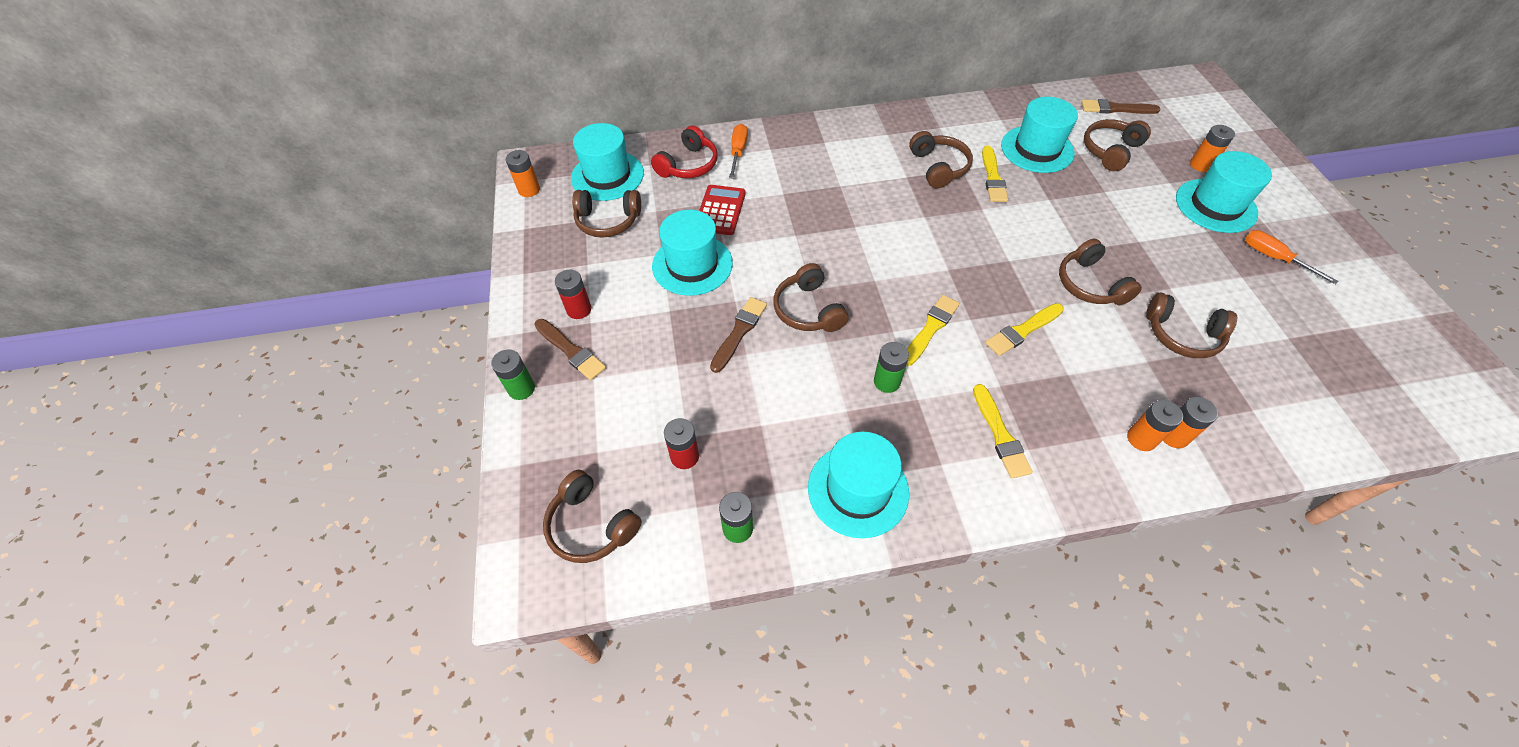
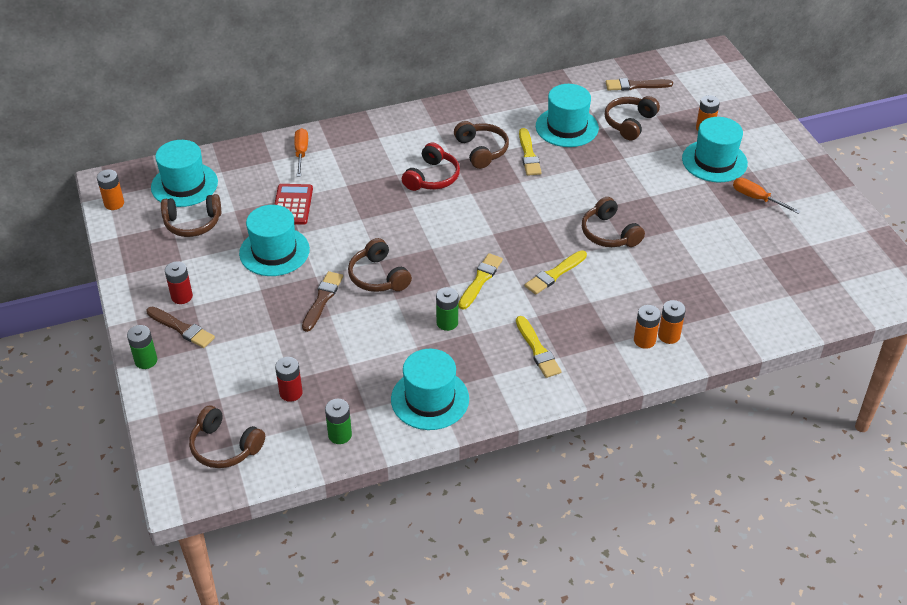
camera: 10 degrees left, 10 degrees down
(688, 165) = (257, 168): red headphones -> red headphones (432, 177)
(1182, 334) = (680, 264): brown headphones -> none

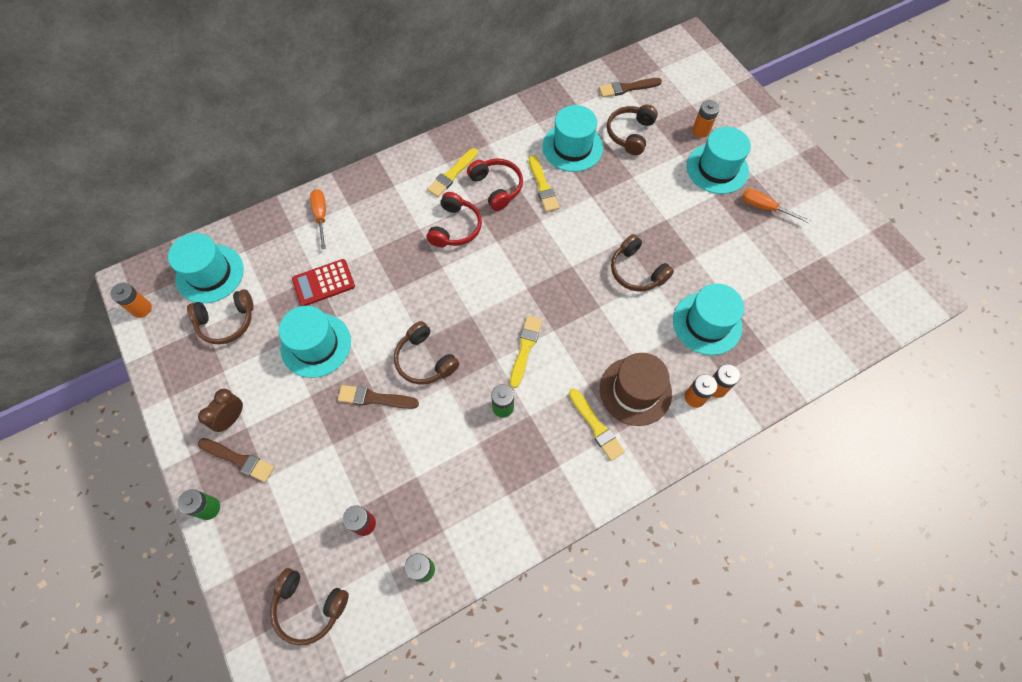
camera: 10 degrees left, 20 degrees up
(182, 296) = (232, 418): red battery -> brown clock
(292, 205) = (323, 283): red calculator -> red calculator turned 105 degrees counterclockwise
(322, 299) = (375, 398): brown brush -> brown brush turned 90 degrees counterclockwise
(430, 399) = (503, 507): turquoise hat -> turquoise hat (707, 323)
(481, 150) = (496, 187): brown headphones -> red headphones
(554, 274) = (595, 329): yellow brush -> yellow brush (452, 174)
(584, 327) = (635, 391): none -> brown hat

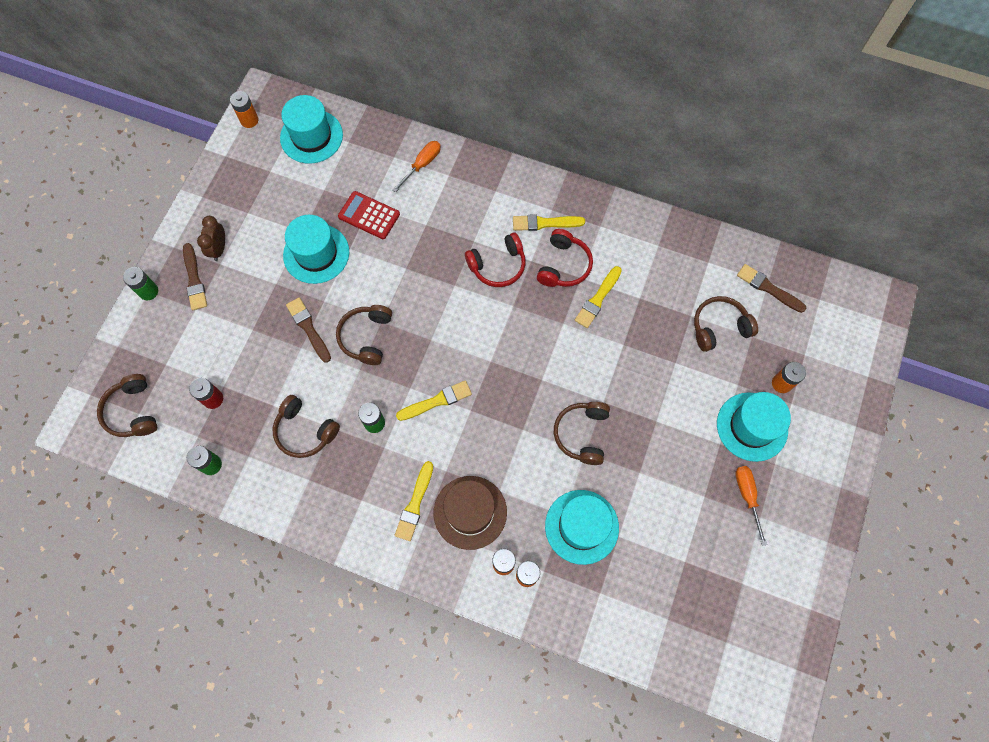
camera: 50 degrees right, 5 degrees up
(227, 321) = (285, 181): brown headphones -> brown headphones (305, 431)
(232, 418) = (219, 249): brown clock -> brown clock turned 75 degrees counterclockwise
(572, 147) = (659, 292): turquoise hat -> none

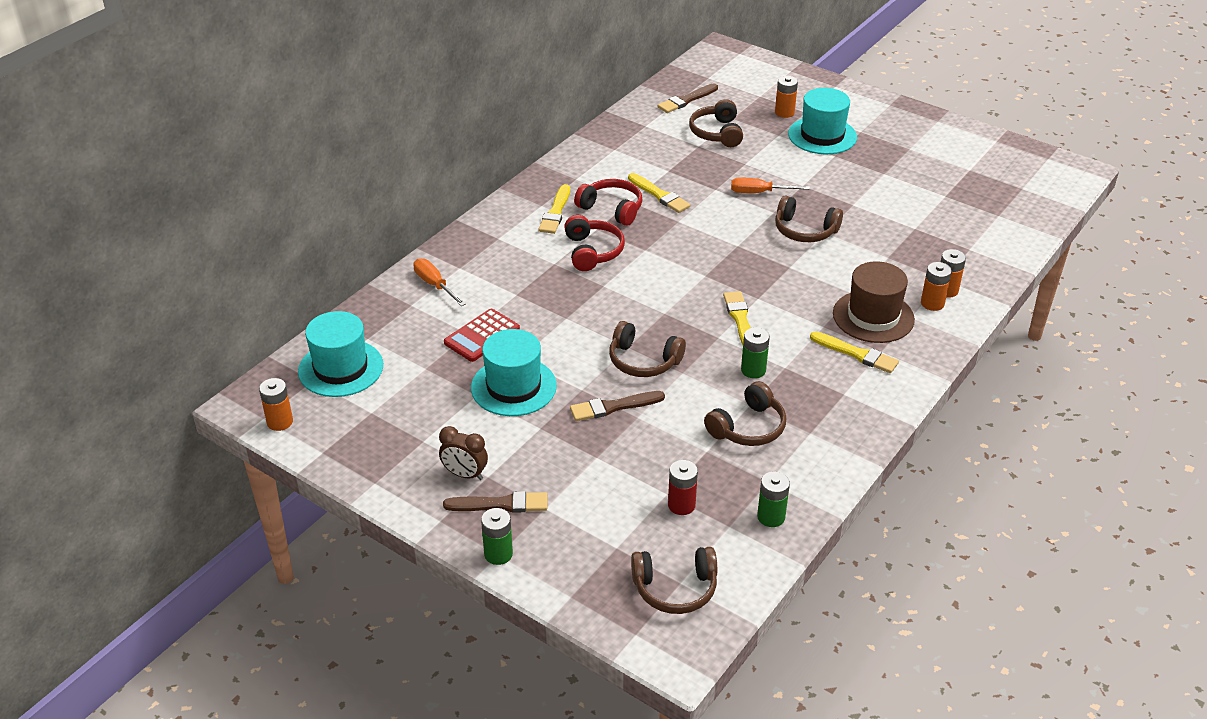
camera: 75 degrees left, 30 degrees down
(581, 526) = (901, 248): turquoise hat -> none
(747, 496) = (889, 151): orange screwdriver -> orange screwdriver (759, 192)

